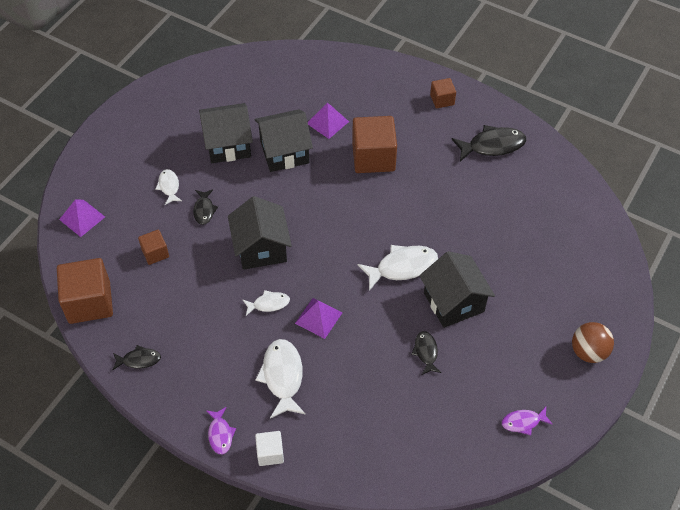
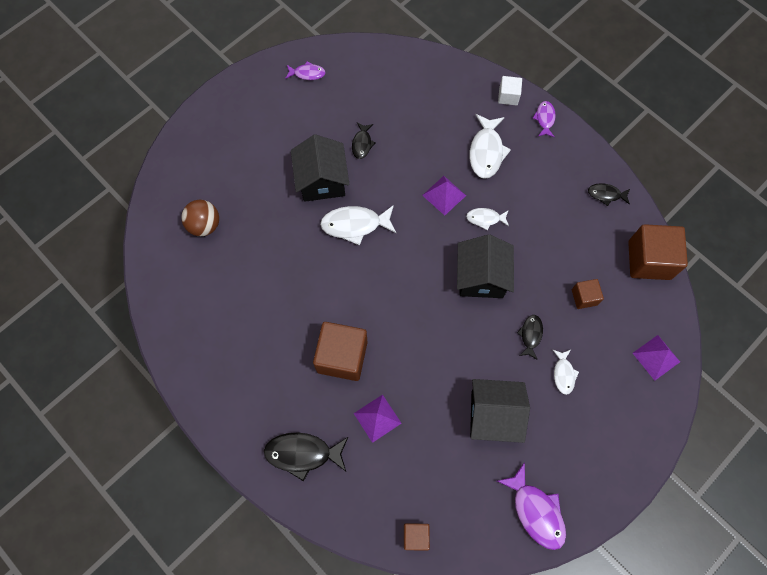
camera: 165 degrees left, 15 degrees up
(181, 92) = (536, 511): none -> purple fish
(284, 152) = (434, 388): black house -> none
(442, 100) = (241, 417): brown cube -> brown cube (415, 536)
(492, 145) = (214, 339): black fish -> black fish (303, 453)
(588, 352) = (230, 112): brown ball -> brown ball (204, 225)

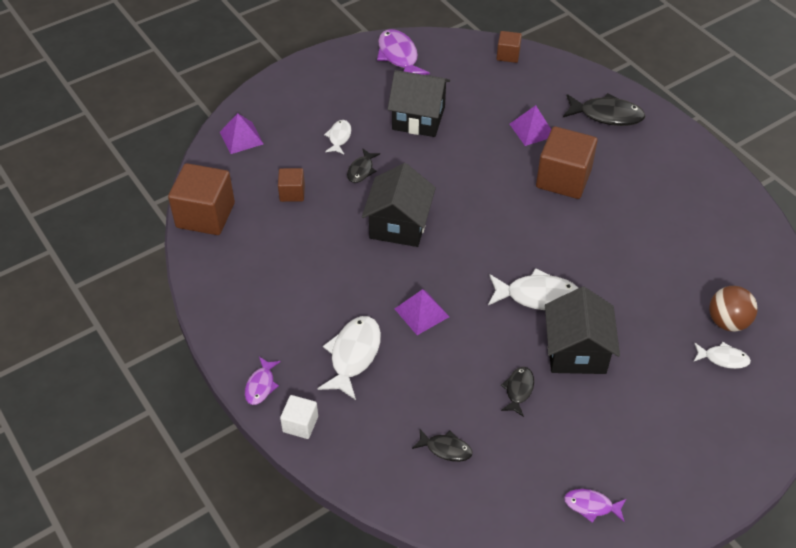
camera: 170 degrees left, 20 degrees down
(485, 218) = (377, 280): white fish -> white fish (723, 358)
(606, 194) = (222, 285): black fish -> black fish (446, 449)

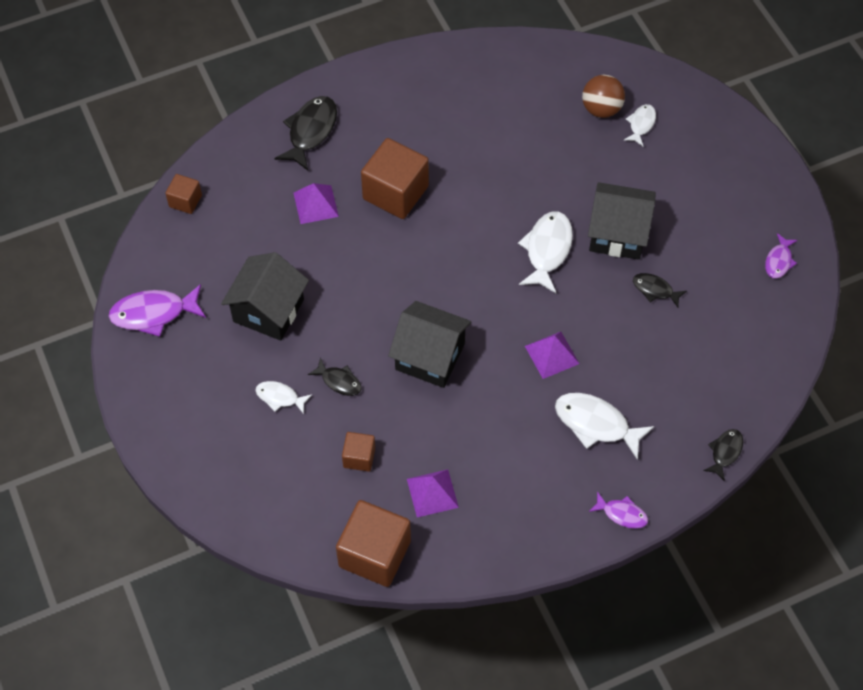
camera: 80 degrees left, 10 degrees up
(241, 138) = (253, 505): purple pyramid -> purple pyramid (432, 493)
(300, 424) = (672, 482): white cube -> none
(446, 449) = (712, 361): black fish -> black fish (725, 452)

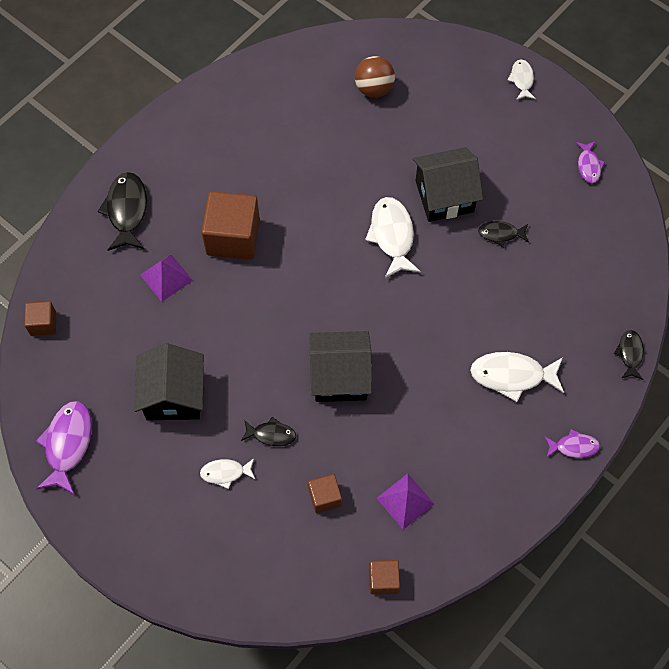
camera: 25 degrees left, 5 degrees up
(153, 313) = (68, 444): purple fish -> purple fish turned 135 degrees clockwise
(374, 553) = (383, 580): brown cube -> brown cube, size x0.52
(552, 355) = (444, 329): purple pyramid -> none
(641, 124) = (414, 89): white fish -> white fish (522, 80)

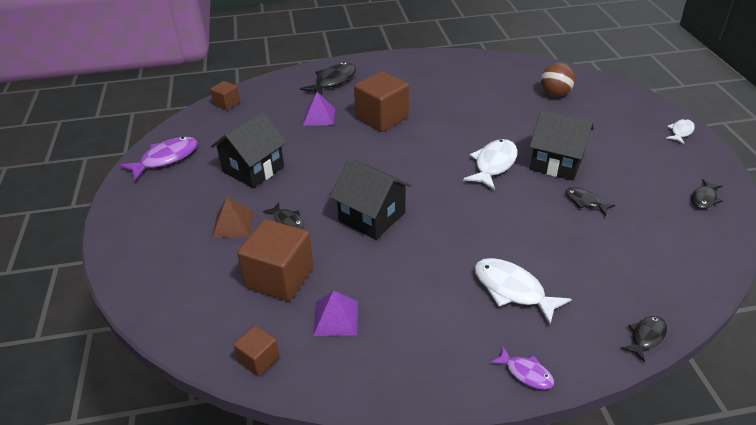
camera: 40 degrees right, 25 degrees down
(225, 473) = (233, 224): white fish -> brown pyramid
(325, 497) = (280, 278): brown cube -> brown cube, size x1.93
(588, 166) = (704, 199): purple fish -> black fish

